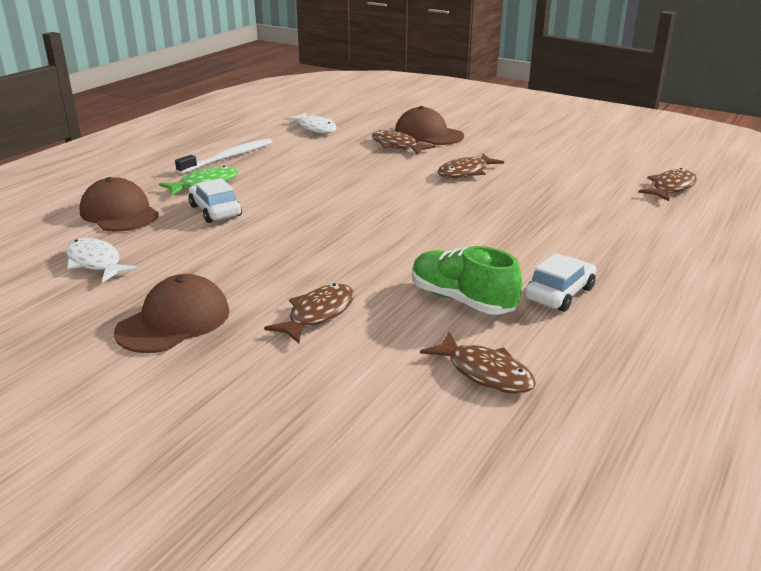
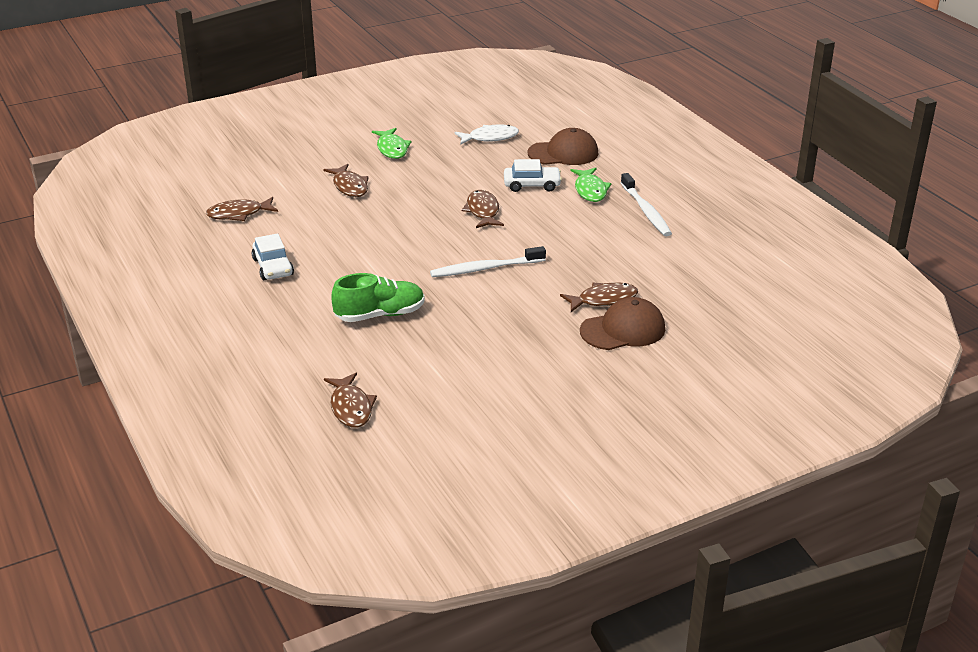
camera: 120 degrees right, 5 degrees up
(174, 321) = (392, 149): brown cap -> green fish
(315, 128) = (697, 271): white fish -> none
(408, 192) = (485, 268): none -> white toothbrush
(462, 300) = (308, 232): green shoe -> green shoe (380, 315)
(466, 172) = (500, 311): brown fish -> brown fish (482, 211)

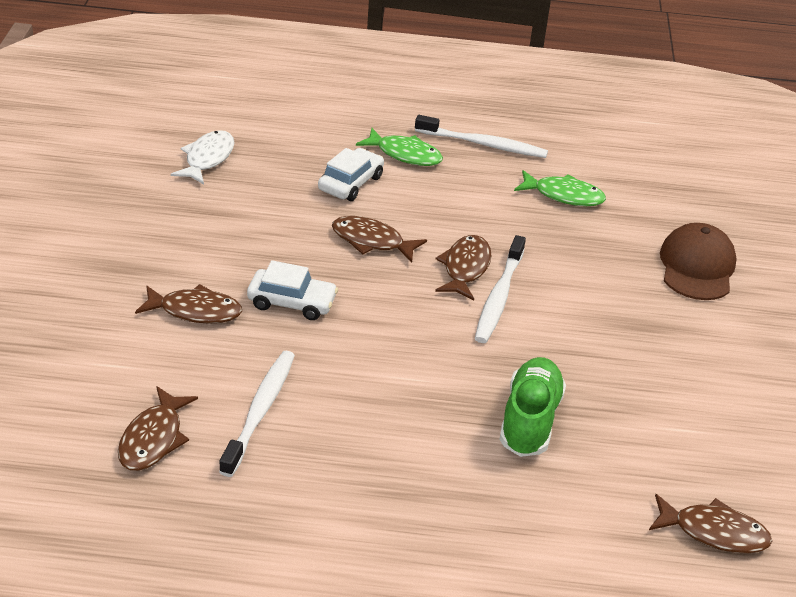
camera: 60 degrees left, 5 degrees up
(273, 267) = (331, 464): white car -> white car (292, 302)
(291, 233) = (260, 411): none -> white toothbrush
(392, 149) = (140, 236): green fish -> green fish (564, 195)
(563, 153) = (305, 132): brown cap -> none
(603, 300) = (631, 251): brown fish -> brown fish (465, 268)

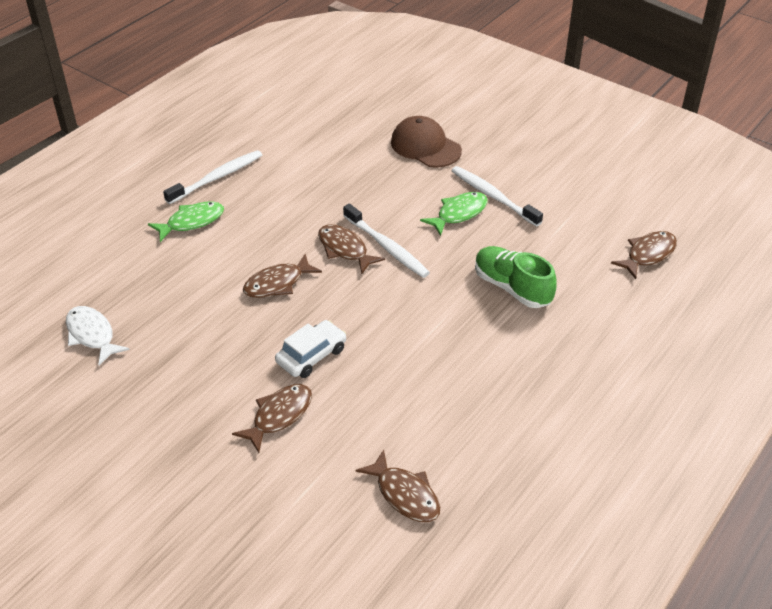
camera: 55 degrees left, 5 degrees up
(260, 411) = (416, 421): white toothbrush -> white toothbrush (493, 196)
(350, 183) = (200, 265): white car -> none
(564, 195) = (307, 167): green fish -> green fish (458, 213)

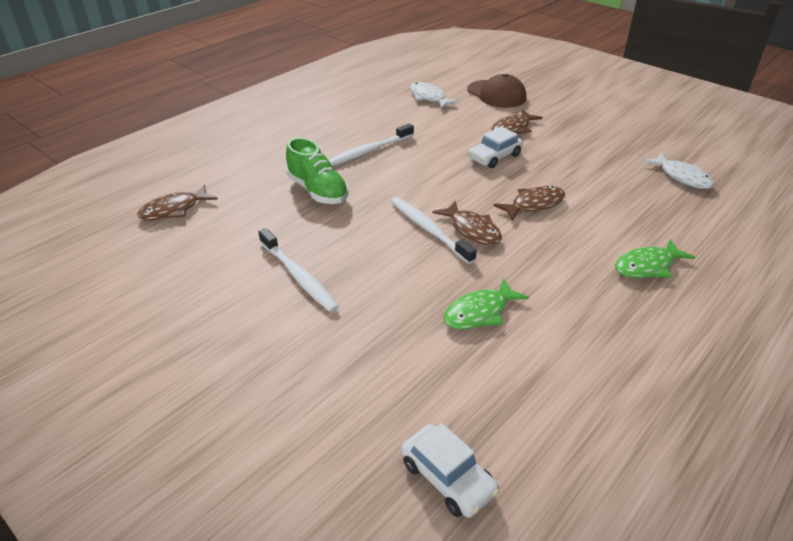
camera: 175 degrees left, 5 degrees down
(217, 178) = (645, 321): white toothbrush -> white toothbrush (368, 151)
(365, 95) = (448, 477): none -> white car
(405, 494) = (429, 97): brown fish -> white fish
(425, 146) = (363, 355): brown cap -> brown cap (496, 94)
(458, 213) = (345, 259): green fish -> green fish (480, 312)

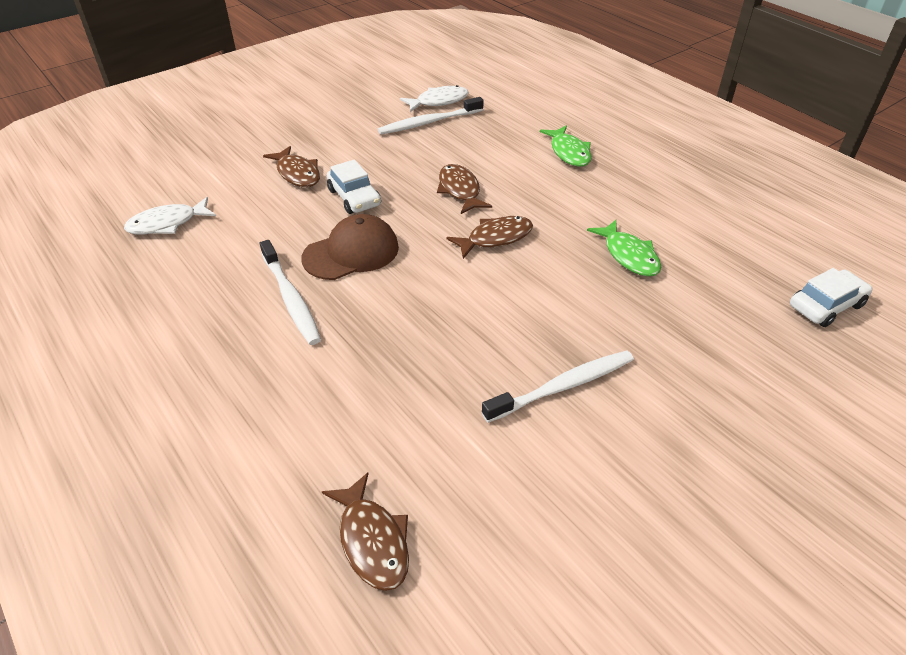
camera: 80 degrees left, 5 degrees up
(318, 191) = (375, 357): green shoe -> none
(429, 230) = (489, 268): white toothbrush -> white toothbrush (429, 122)
(496, 94) = (200, 168): brown cap -> brown cap (351, 252)

